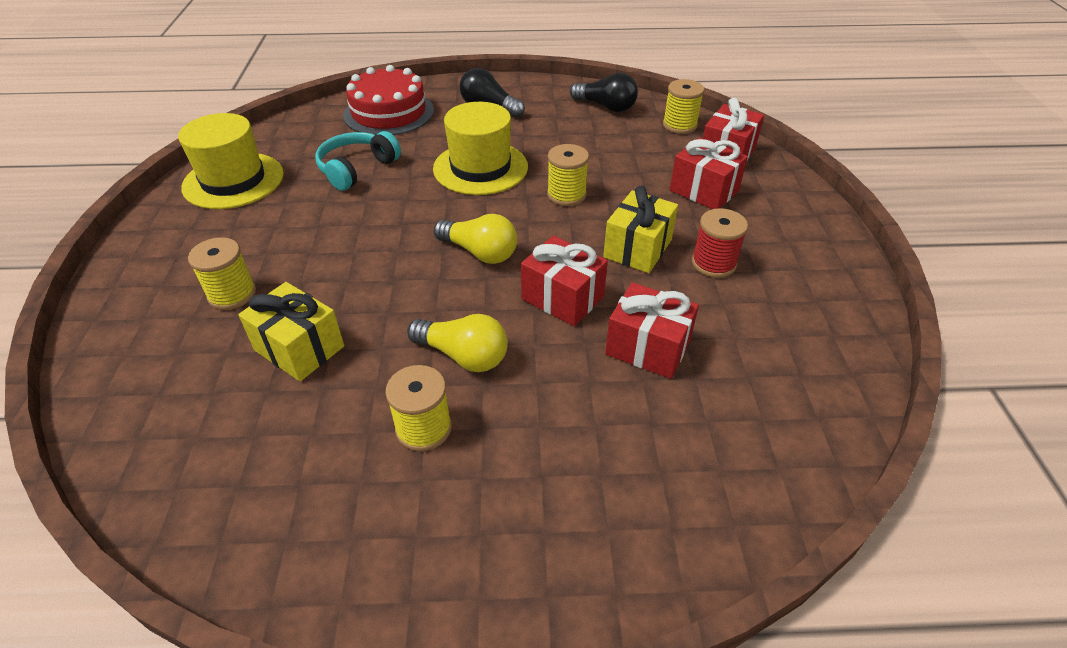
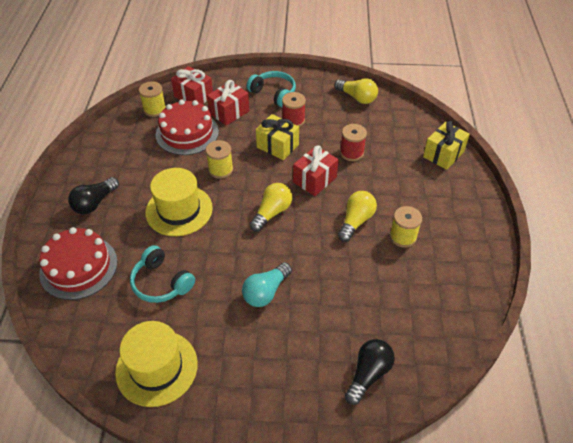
camera: 85 degrees left, 5 degrees up
(232, 294) = (298, 340): yellow spool -> none
(299, 348) = (349, 295): yellow gift -> yellow gift (443, 154)
(325, 257) = (266, 292): none -> turquoise light bulb
(606, 107) = (118, 140): black light bulb -> black light bulb (368, 374)
(639, 157) = (187, 133): none -> red cake
(647, 347) = (351, 153): red gift -> red spool
(779, 235) = (273, 93): none -> turquoise headphones
(830, 354) = (357, 97): none -> yellow light bulb

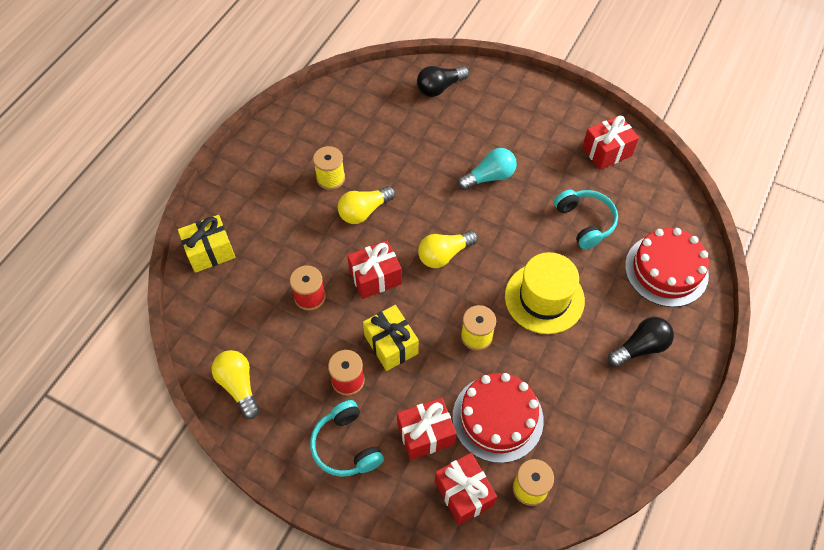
camera: 155 degrees left, 10 degrees up
(156, 368) = (606, 151): yellow hat -> red gift

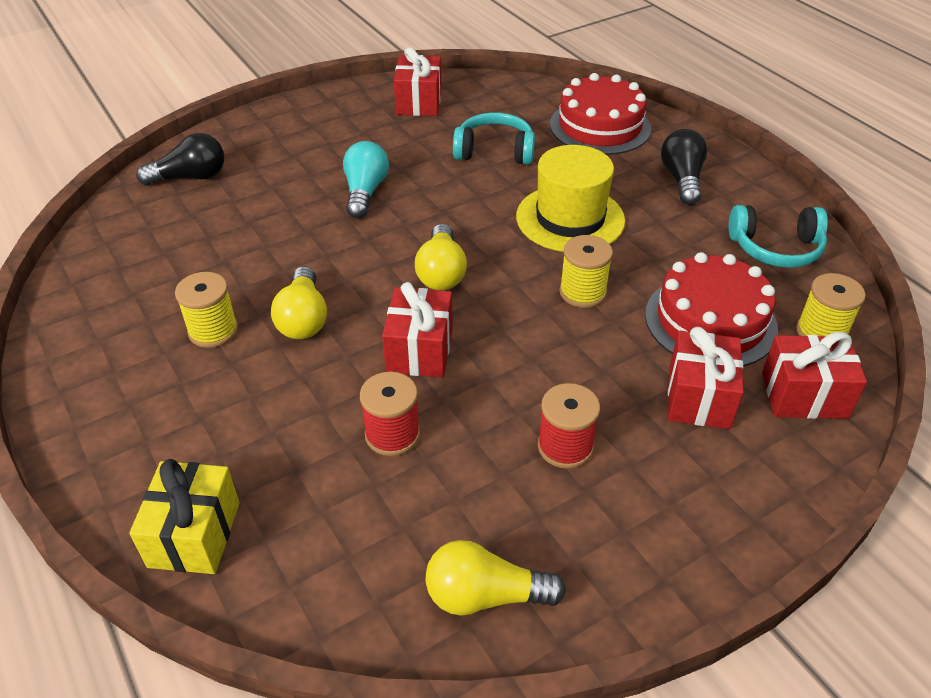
camera: 60 degrees left, 15 degrees down
(346, 446) = (673, 493): turquoise headphones -> turquoise headphones (775, 248)
(391, 344) = (539, 377): yellow gift -> none
(439, 88) = (190, 177): black light bulb -> black light bulb turned 105 degrees counterclockwise

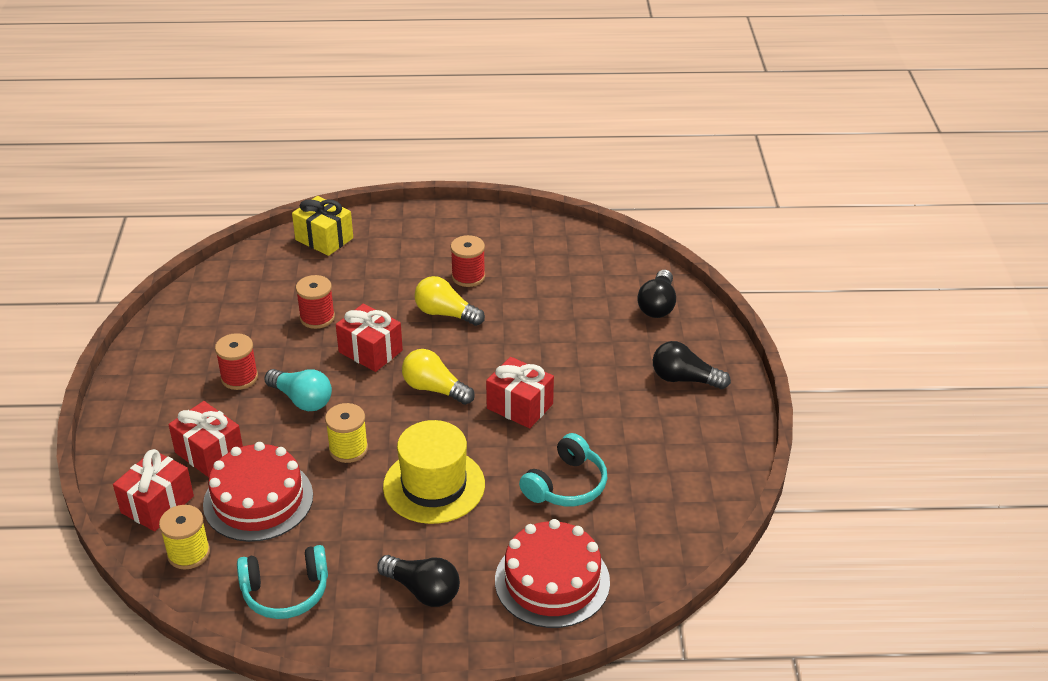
camera: 120 degrees right, 5 degrees down
(213, 331) = (468, 277): yellow spool -> red spool
(301, 133) = (684, 379): none -> black light bulb
(365, 192) = (565, 386): turquoise light bulb -> turquoise light bulb (302, 400)
(419, 102) = (689, 470): red gift -> red gift (520, 406)
(485, 595) = (192, 312): yellow light bulb -> none
(775, 248) = (285, 592): turquoise headphones -> turquoise headphones turned 135 degrees counterclockwise

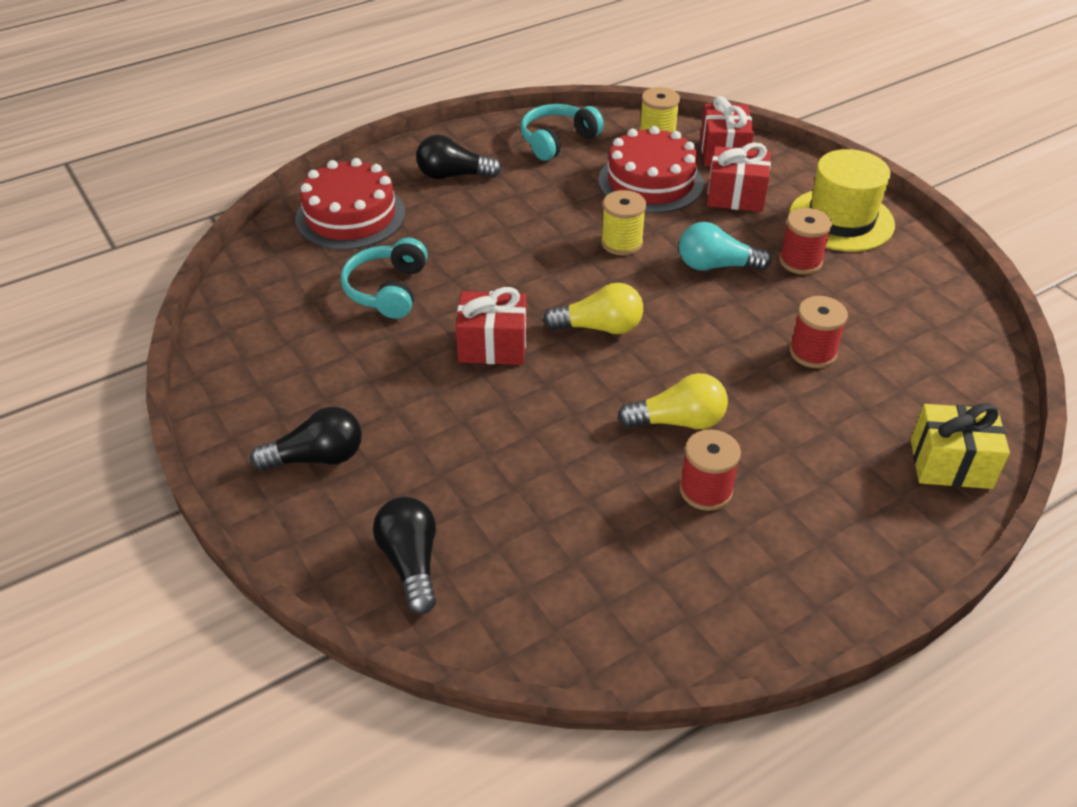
camera: 150 degrees right, 5 degrees up
(370, 351) = (709, 339): red gift -> none
(434, 485) = (513, 244): yellow hat -> yellow hat (841, 220)

